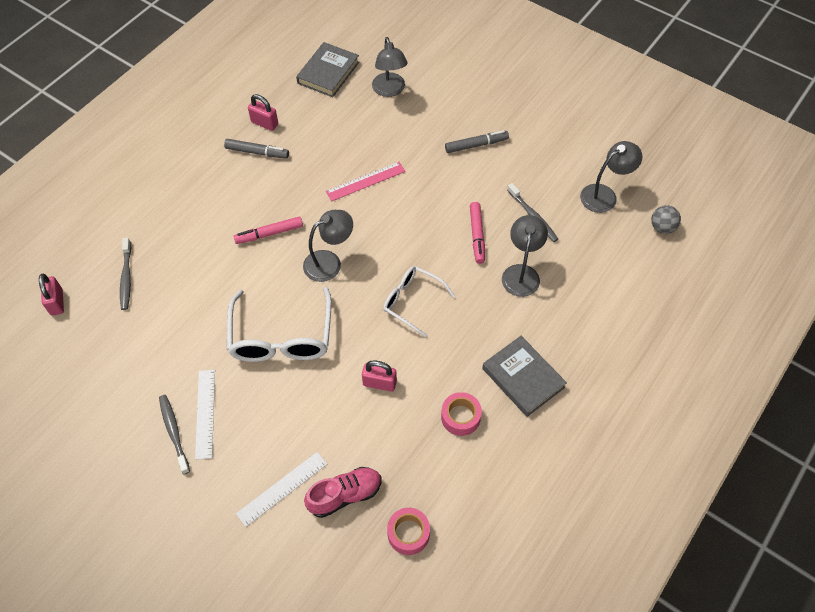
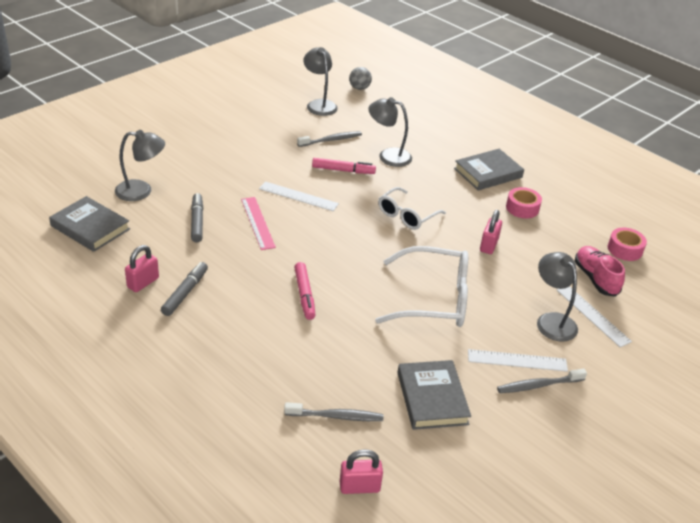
camera: 85 degrees left, 20 degrees down
(151, 345) = (432, 398): none -> grey book
(329, 262) = (351, 258): grey lamp -> grey lamp (552, 321)
(417, 205) = (298, 196): none -> white ruler
(476, 145) = (239, 153): grey marker -> grey marker (197, 222)

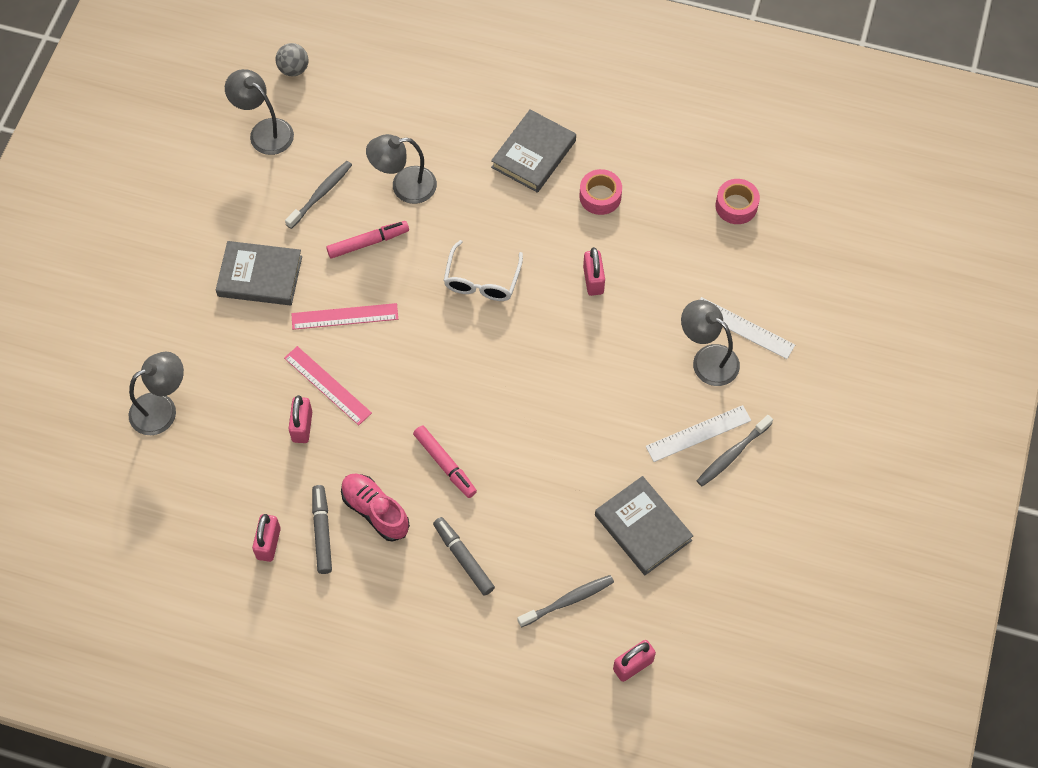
camera: 25 degrees left, 25 degrees up
(90, 227) = (150, 498): grey book -> grey book (260, 276)
(197, 222) = (260, 422): grey marker -> grey marker (463, 558)
(222, 235) = (302, 426): none -> pink padlock
(298, 196) = (344, 316): white ruler -> pink ruler
(434, 299) = (578, 395): white glasses -> none
(595, 279) = (724, 271): pink shoe -> pink shoe (375, 511)

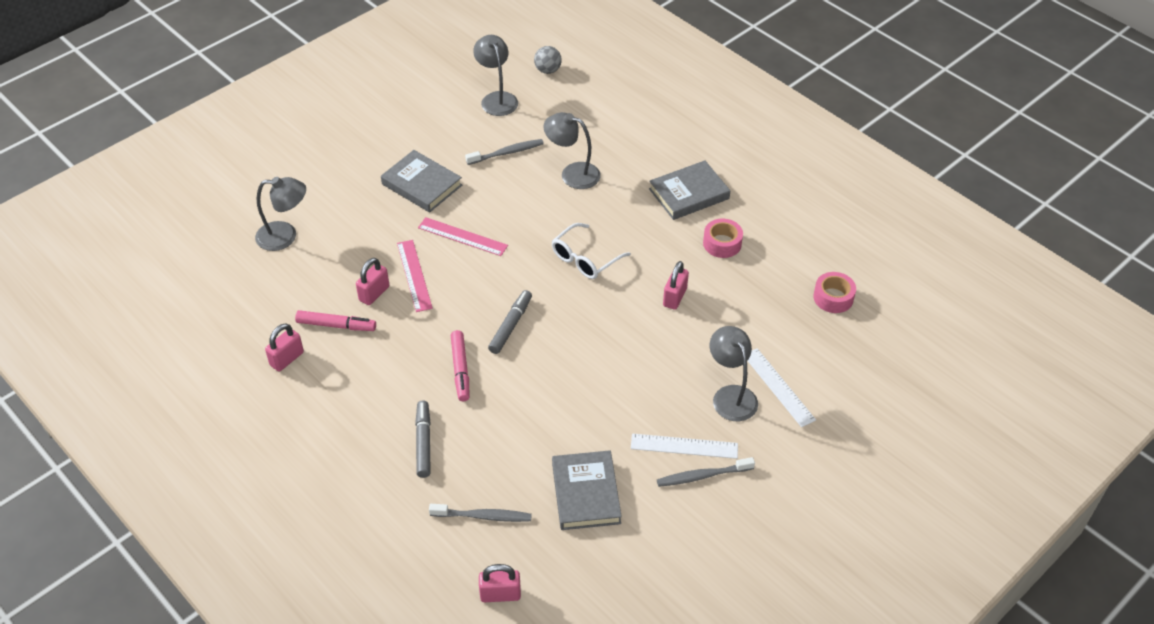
camera: 30 degrees right, 15 degrees down
(322, 532) = (332, 370): grey marker -> grey marker (510, 326)
(368, 242) = (517, 197): pink marker -> pink marker (336, 325)
(375, 511) = (382, 376): pink shoe -> none

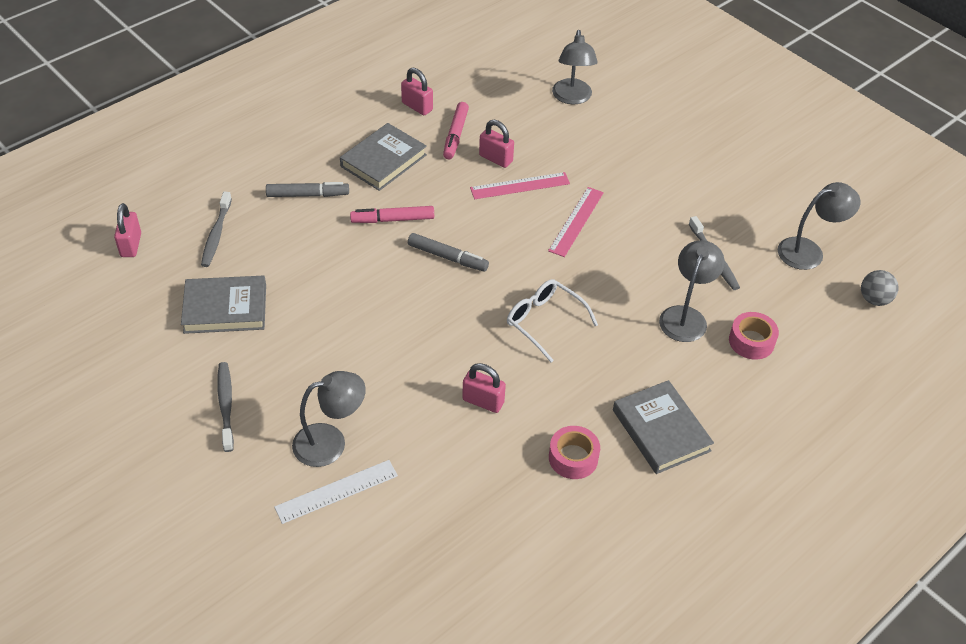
camera: 90 degrees right, 0 degrees up
(422, 184) = (653, 190): grey book -> grey book (383, 161)
(684, 446) = (268, 392): white ruler -> none
(833, 297) = (477, 573): pink tape -> pink tape (751, 341)

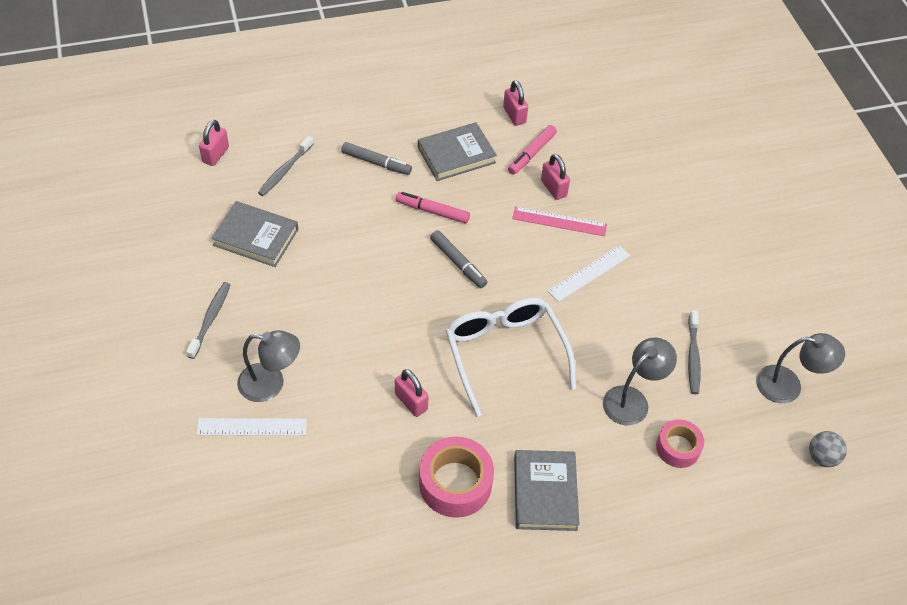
camera: 25 degrees right, 5 degrees up
(544, 322) = (504, 353): white glasses -> white glasses, size x1.61
(572, 98) = (657, 155): grey lamp -> none
(573, 458) = (455, 483): pink tape -> pink tape, size x1.60
(576, 221) = (589, 273): pink ruler -> white ruler

